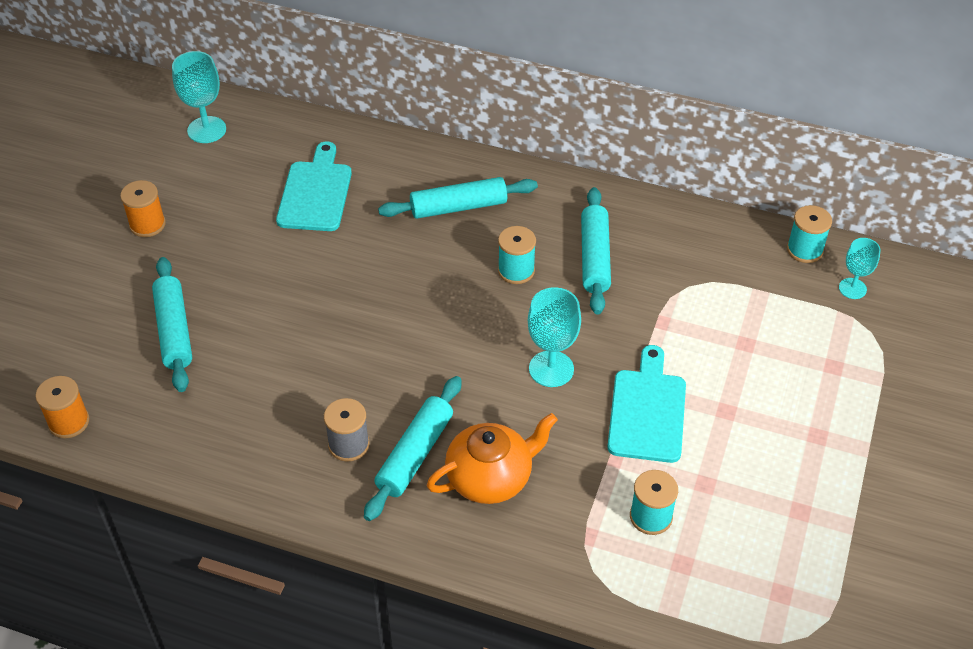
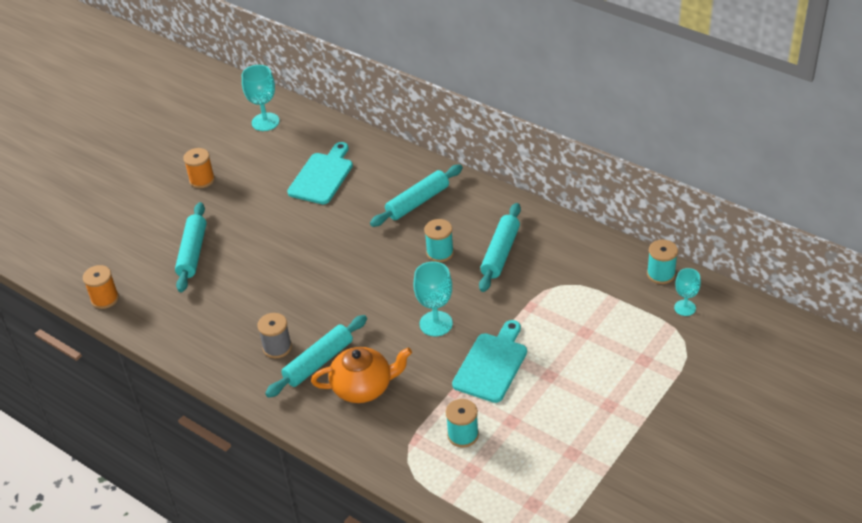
camera: 20 degrees right, 5 degrees down
(458, 207) = (417, 202): turquoise rolling pin -> turquoise rolling pin turned 45 degrees counterclockwise

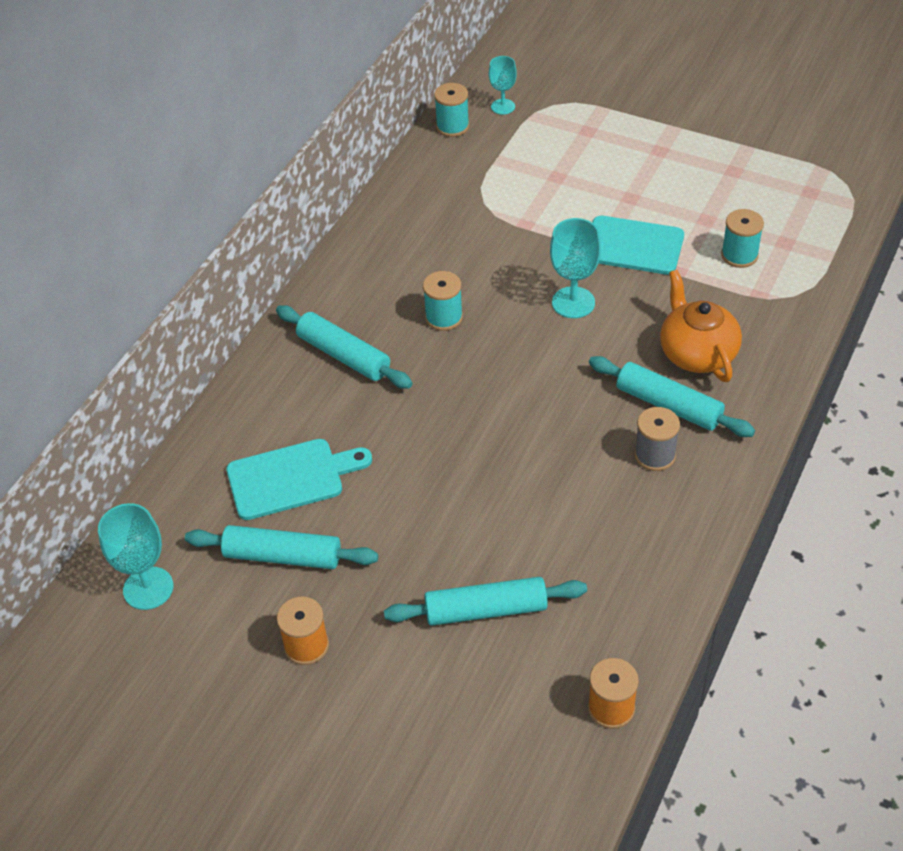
camera: 100 degrees left, 5 degrees up
(322, 176) = (291, 478): turquoise cutting board -> turquoise cutting board turned 150 degrees clockwise
(500, 253) = (437, 260): turquoise rolling pin -> turquoise rolling pin (283, 556)

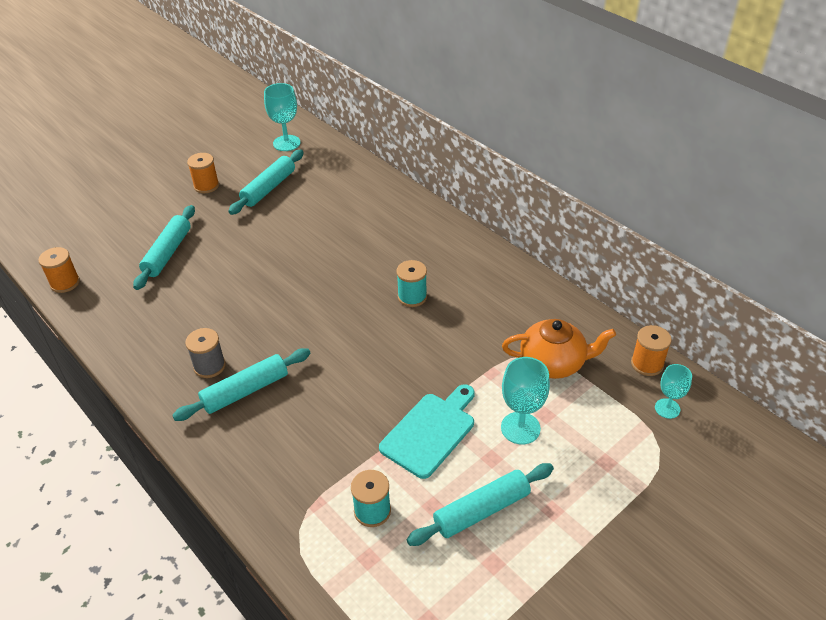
camera: 110 degrees right, 5 degrees down
(291, 478) = (321, 201): turquoise cutting board -> none
(344, 355) = (406, 241): turquoise rolling pin -> turquoise rolling pin (481, 510)
(452, 126) = (647, 364): turquoise spool -> orange spool
(573, 302) = (383, 372): turquoise goblet -> turquoise goblet (520, 428)
(697, 353) = (282, 429): orange teapot -> orange teapot (553, 363)

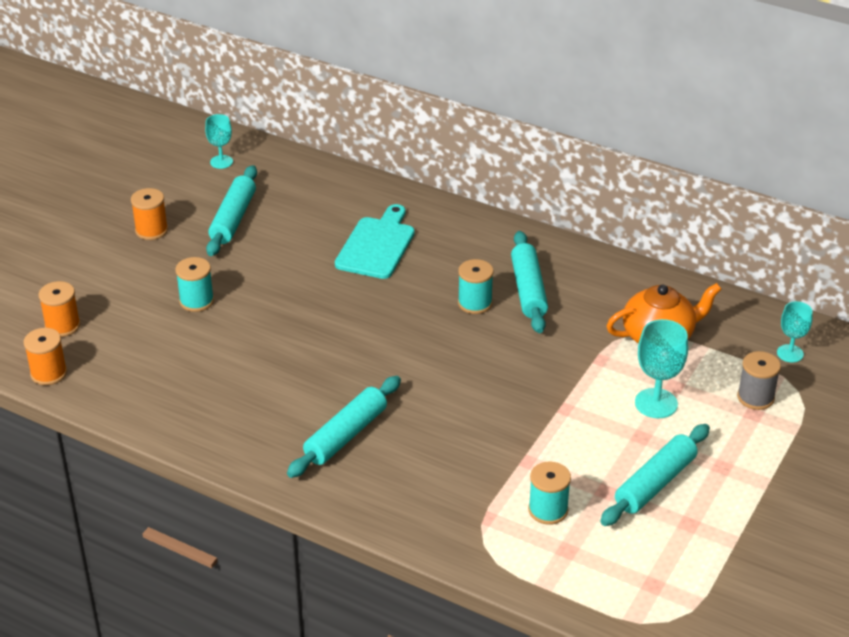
camera: 20 degrees left, 5 degrees down
(168, 253) = (155, 315): turquoise rolling pin -> turquoise rolling pin (528, 290)
(203, 248) = (196, 301): none -> turquoise spool
(209, 366) = (288, 420): grey spool -> grey spool (755, 397)
(286, 143) = (221, 162): turquoise goblet -> turquoise goblet, size x0.64
(430, 431) = (567, 427): turquoise cutting board -> turquoise cutting board (376, 245)
(647, 364) = (752, 317): orange spool -> orange spool (62, 326)

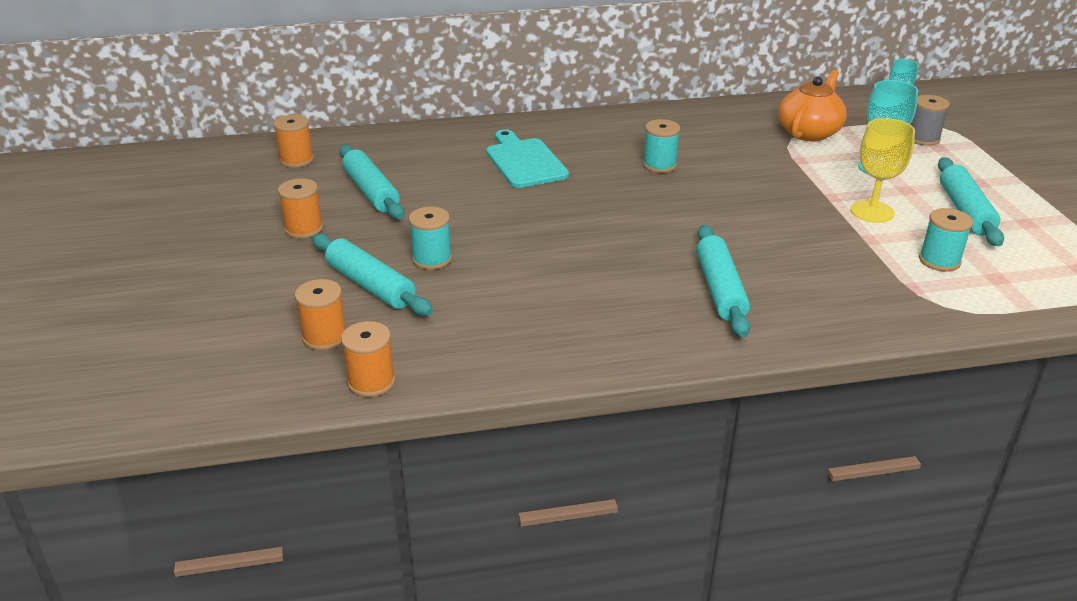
camera: 40 degrees left, 5 degrees down
(221, 162) = (297, 160): turquoise goblet -> orange spool
(528, 290) = (681, 143): turquoise rolling pin -> turquoise rolling pin (370, 285)
(573, 439) = (872, 212): none -> yellow goblet

